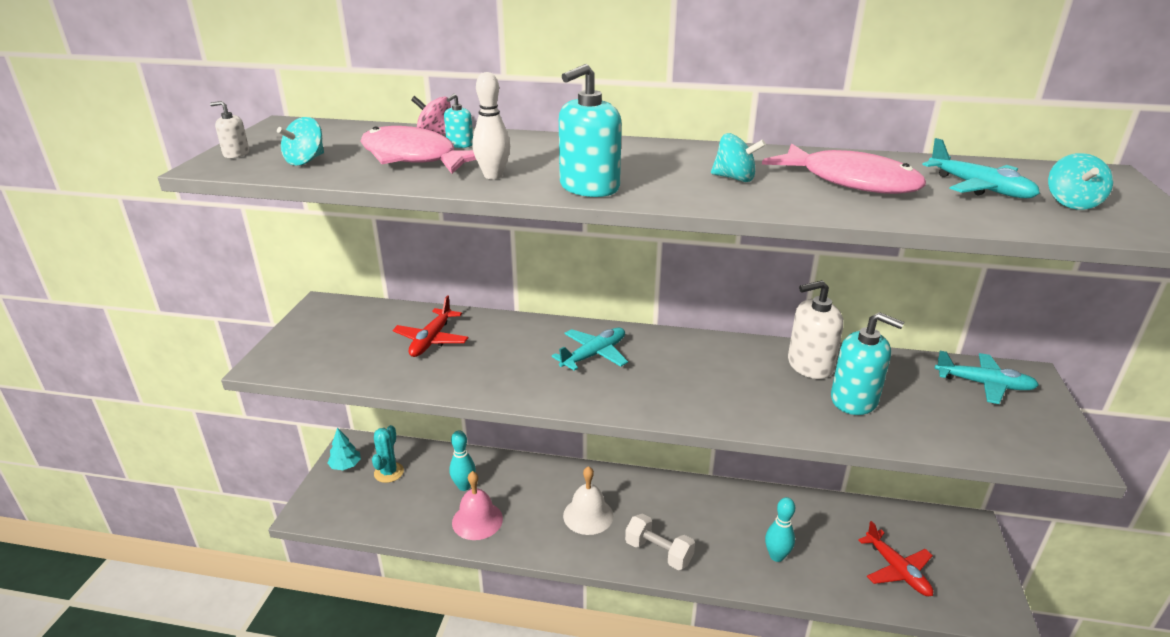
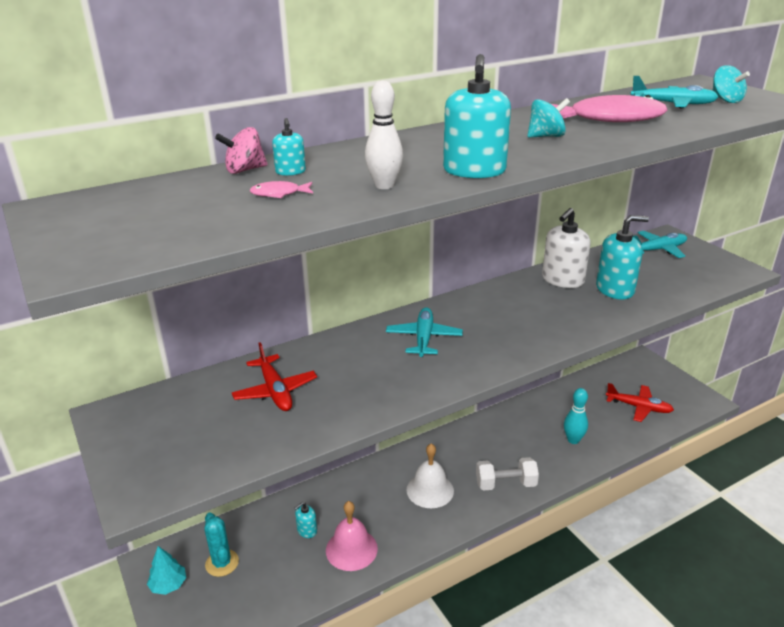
camera: 40 degrees left, 0 degrees up
(236, 154) = (71, 249): white soap dispenser -> none
(305, 161) = (175, 229): turquoise spinning top -> none
(414, 158) = (279, 194): pink fish -> pink fish, size x0.40
(464, 486) = (307, 530): turquoise bowling pin -> turquoise soap dispenser

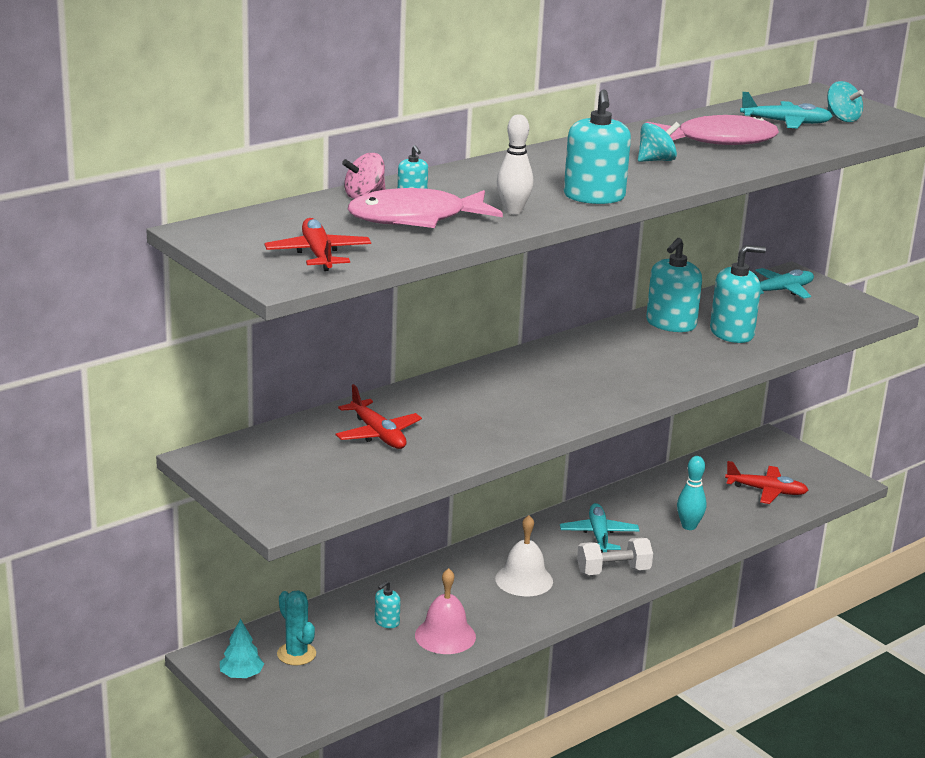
camera: 10 degrees left, 5 degrees down
(145, 235) = (318, 255): none -> red plane
(279, 194) = (416, 219): pink fish -> pink fish, size x2.48
(423, 338) = (524, 384): turquoise plane -> turquoise plane (598, 535)
(562, 280) = (671, 324): white soap dispenser -> turquoise soap dispenser

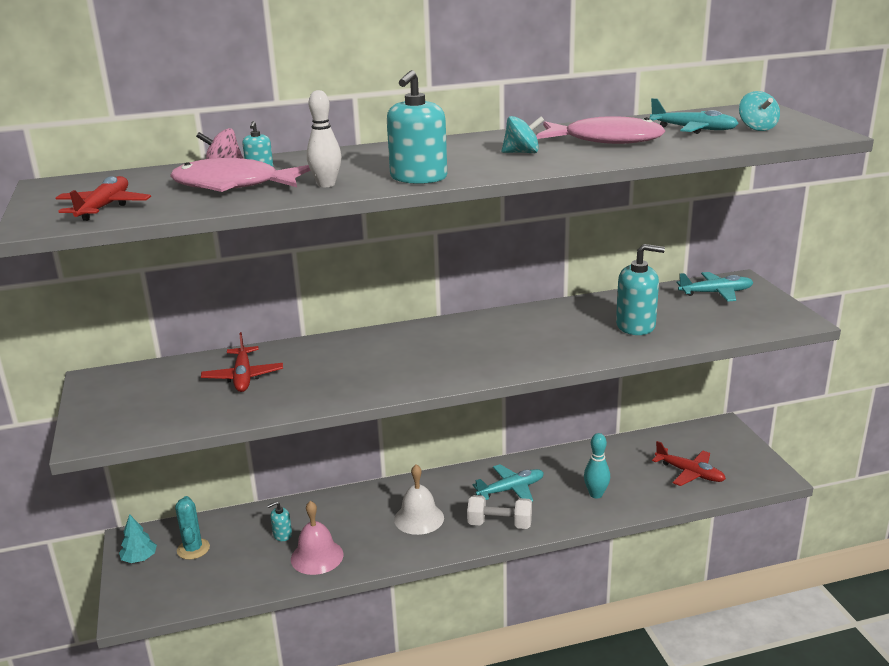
camera: 25 degrees right, 0 degrees up
(598, 535) = (511, 489): turquoise plane -> turquoise plane turned 45 degrees clockwise
(671, 324) = (586, 312): turquoise soap dispenser -> none

